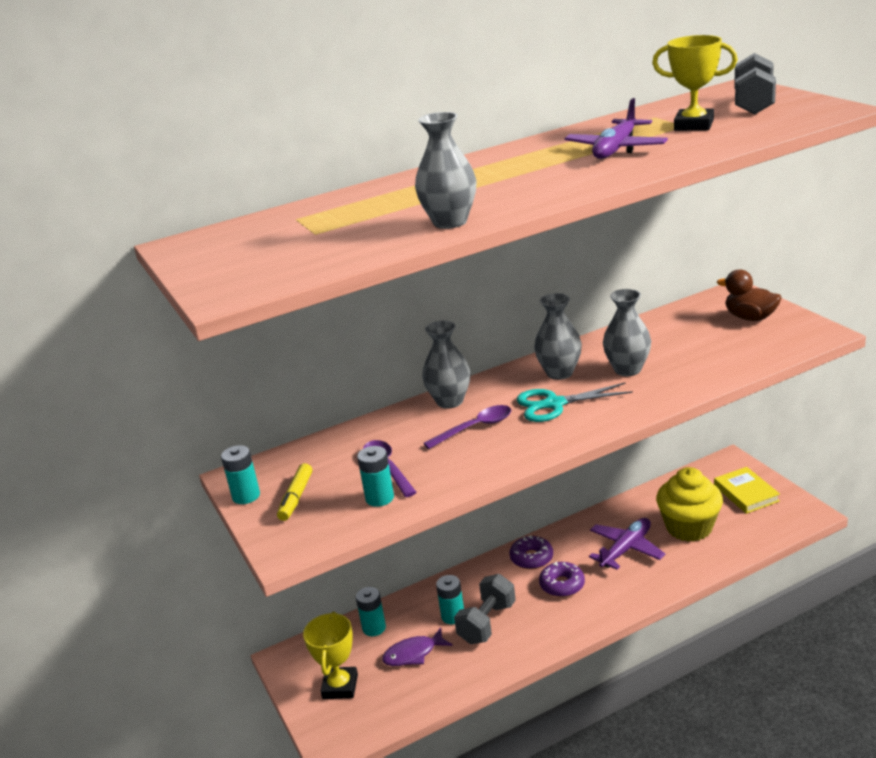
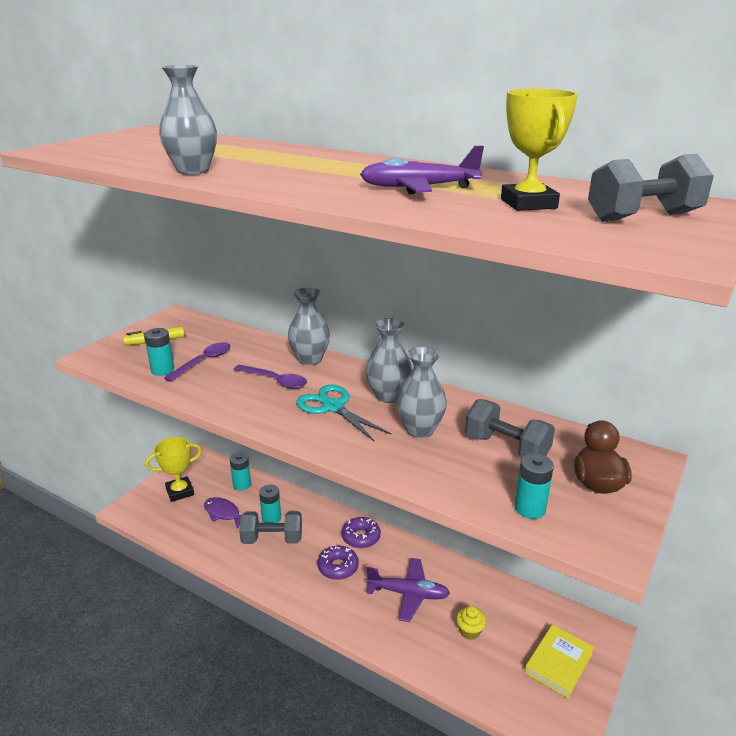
camera: 55 degrees right, 0 degrees up
(246, 496) = (153, 325): turquoise battery -> turquoise battery (530, 508)
(682, 339) = (506, 448): none -> grey dumbbell
(689, 527) = (469, 631): yellow cupcake -> yellow cupcake, size x0.44

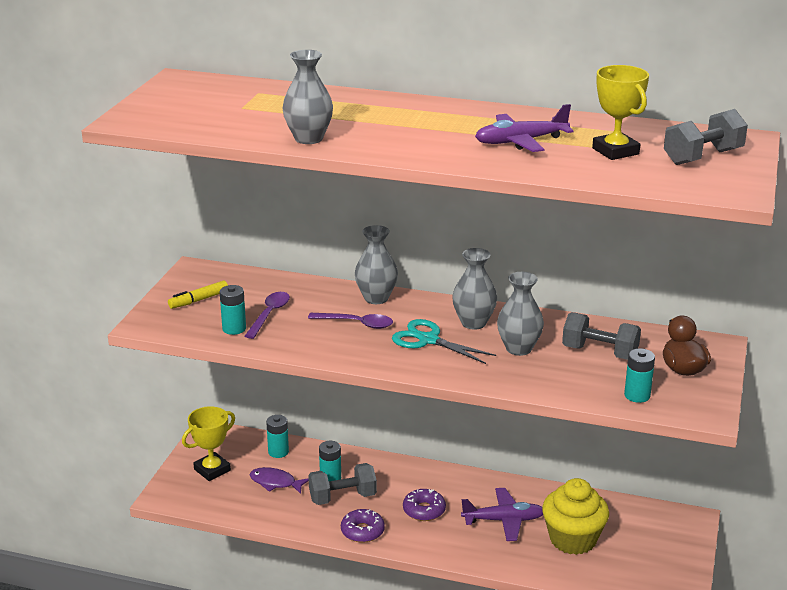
camera: 15 degrees left, 0 degrees up
(361, 537) = (434, 480): purple donut -> purple donut (362, 531)
(469, 631) = (573, 539): yellow cupcake -> yellow cupcake, size x2.29
(558, 663) = (659, 549): yellow book -> none

